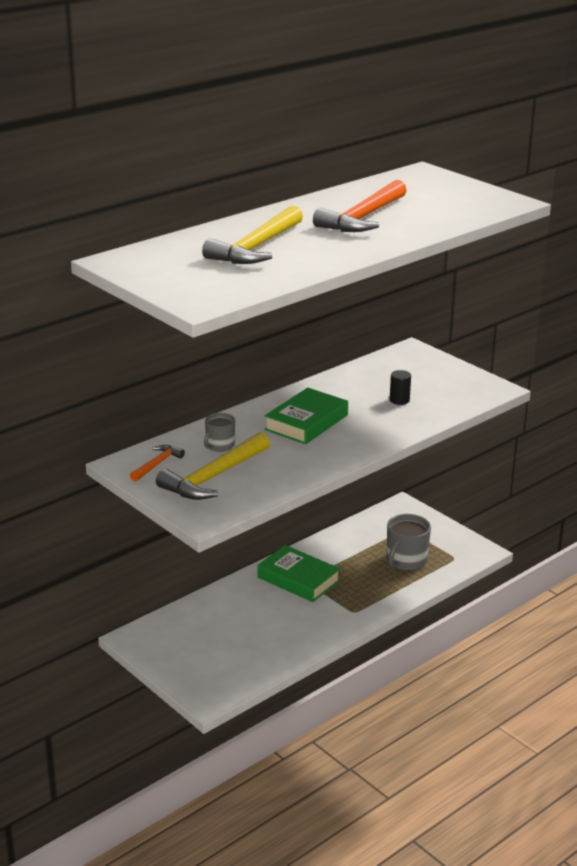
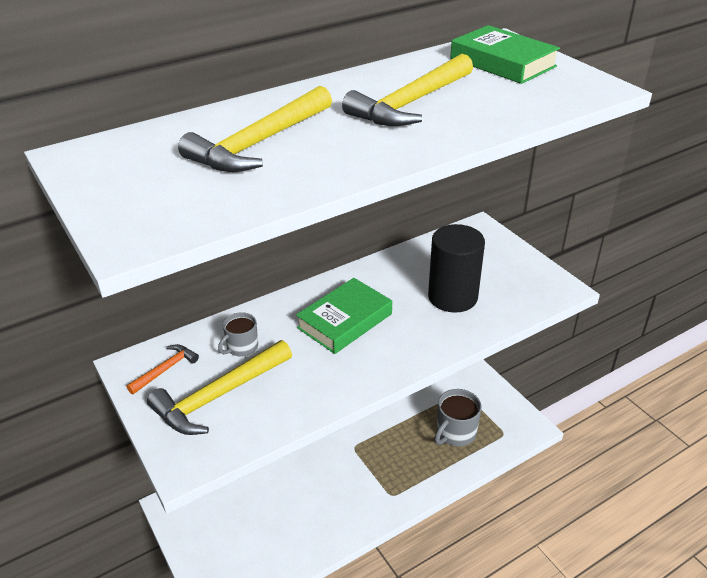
camera: 10 degrees right, 10 degrees up
(298, 579) = (346, 445): green book -> green book (502, 62)
(363, 218) = (411, 103): orange hammer -> yellow hammer
(399, 400) = (452, 297): black cylinder -> black cylinder, size x2.28

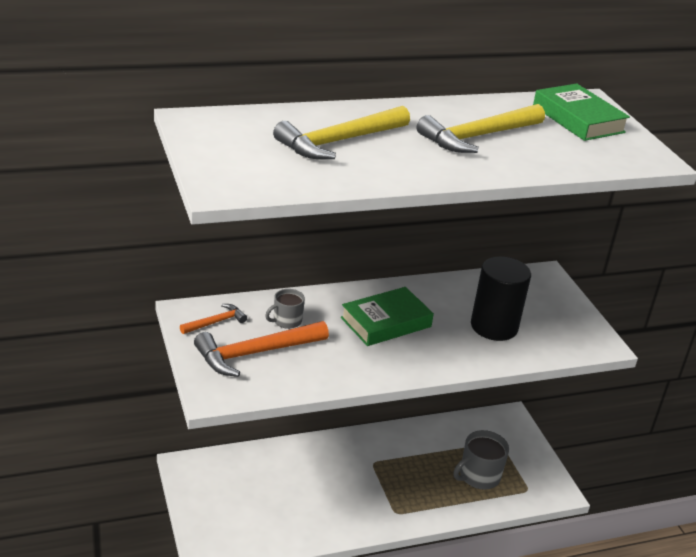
camera: 10 degrees right, 5 degrees down
(219, 396) = (255, 353): yellow hammer -> orange hammer

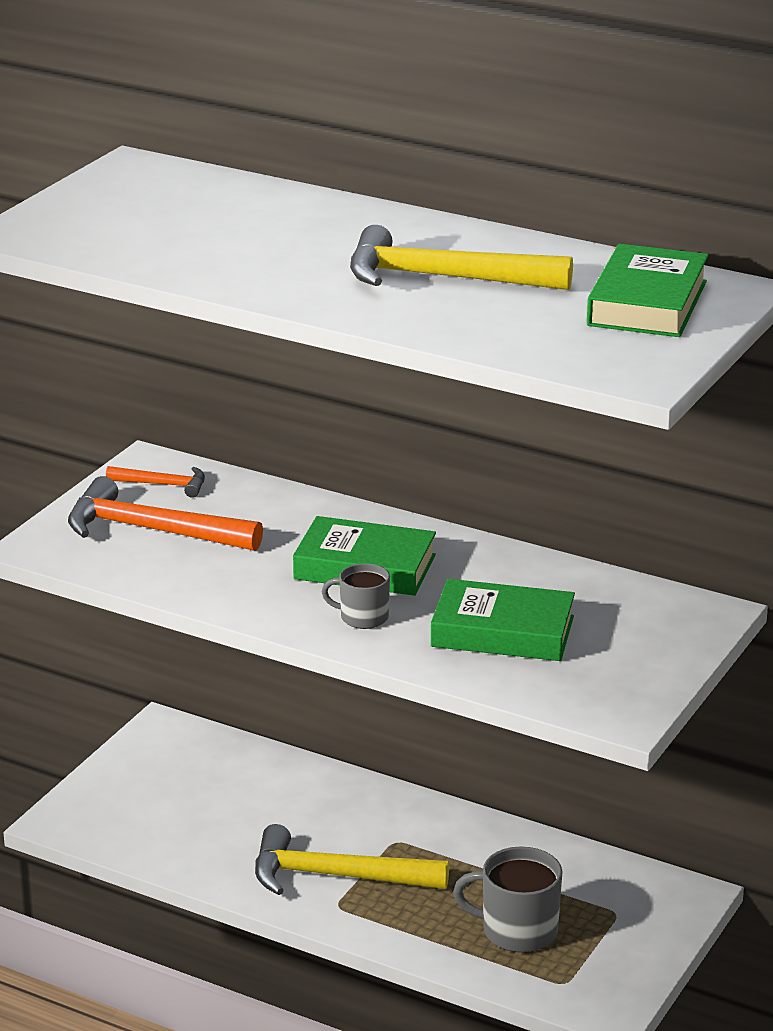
camera: 50 degrees right, 5 degrees down
(286, 321) = (245, 516): grey mug -> grey mug (362, 617)
(339, 142) = (250, 231): yellow hammer -> yellow hammer (336, 876)
(494, 326) = (502, 631): black cylinder -> green book

